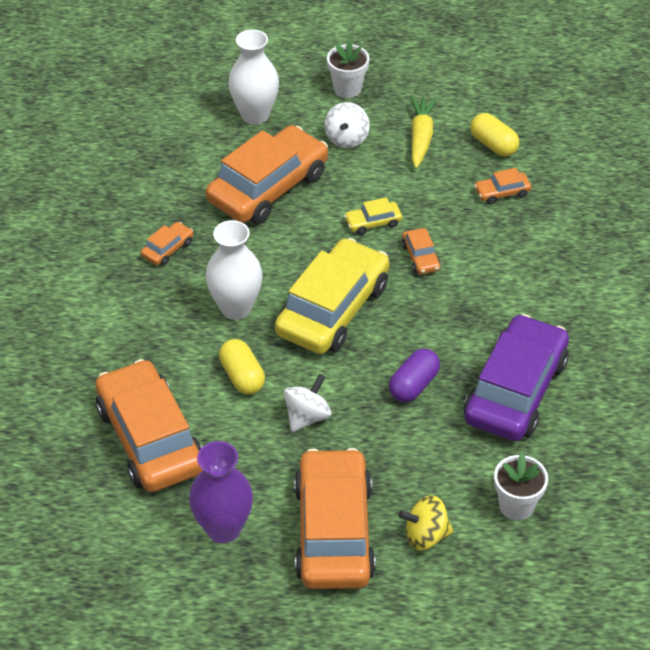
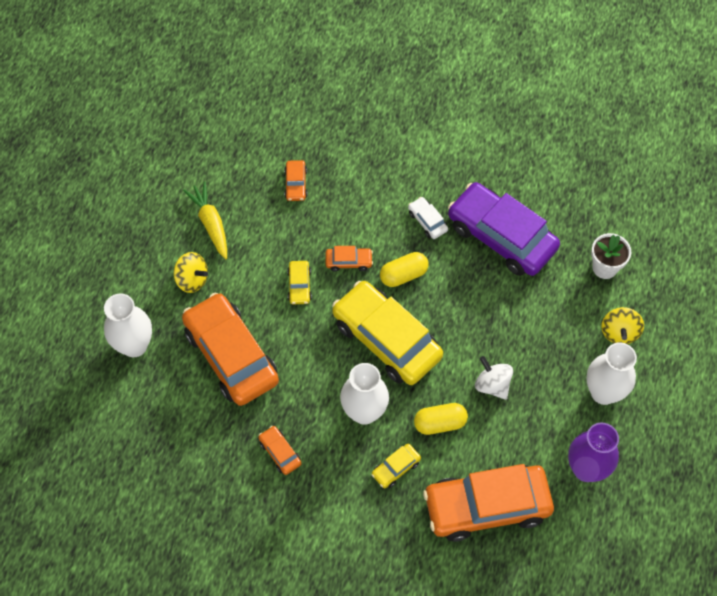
camera: 75 degrees left, 15 degrees up
(175, 348) = (396, 468): none -> yellow car
(334, 531) = (603, 392): orange car -> white vase
(347, 88) = (128, 263): white flower pot -> none
(347, 139) = (192, 279): white spinning top -> yellow spinning top
(413, 385) = (479, 302): purple capsule -> none
(421, 137) = (211, 223): yellow carrot -> yellow carrot turned 45 degrees clockwise
(493, 145) = (239, 174): yellow capsule -> yellow capsule (403, 275)
(505, 316) = (427, 221): none -> white car

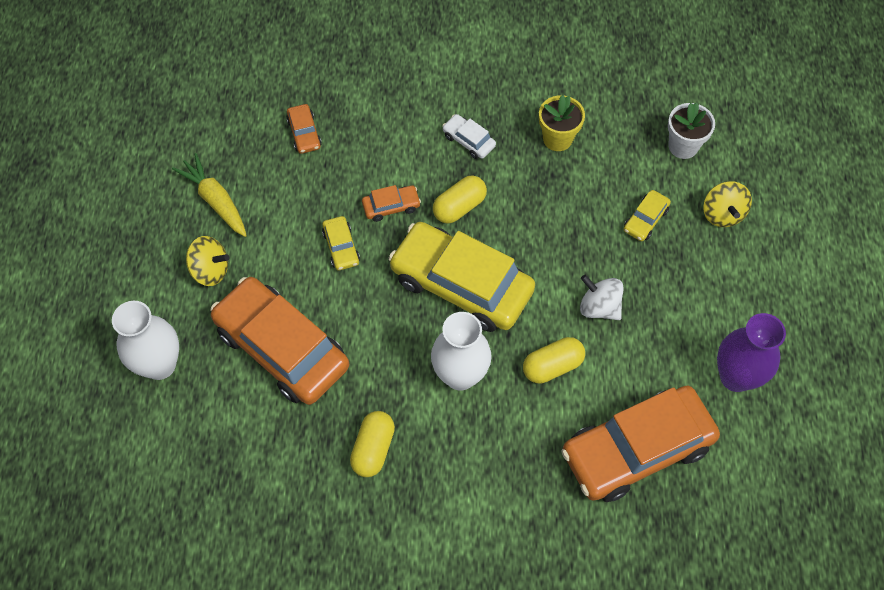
camera: 15 degrees left, 0 degrees up
(280, 452) = (373, 449): orange car -> yellow capsule
(396, 468) = (517, 432): yellow car -> yellow car (645, 220)
(501, 236) = (557, 139): purple car -> yellow flower pot
(603, 392) = (727, 285): white vase -> none

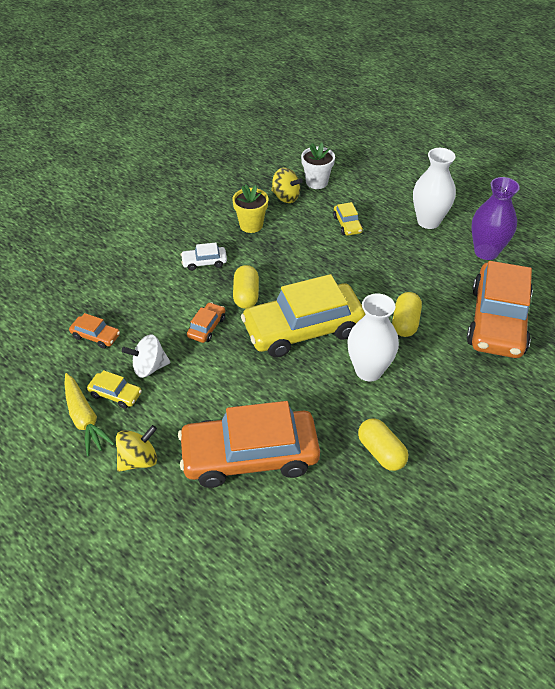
camera: 50 degrees left, 15 degrees down
(160, 365) = (182, 546): white vase -> white vase (428, 221)
(215, 200) = (85, 419): yellow carrot -> yellow carrot turned 120 degrees counterclockwise
(341, 247) = (207, 372): yellow car -> yellow car (115, 394)
(599, 307) = (385, 278): white spinning top -> white spinning top (149, 367)
(722, 214) = (377, 194): yellow spinning top -> yellow spinning top (286, 197)

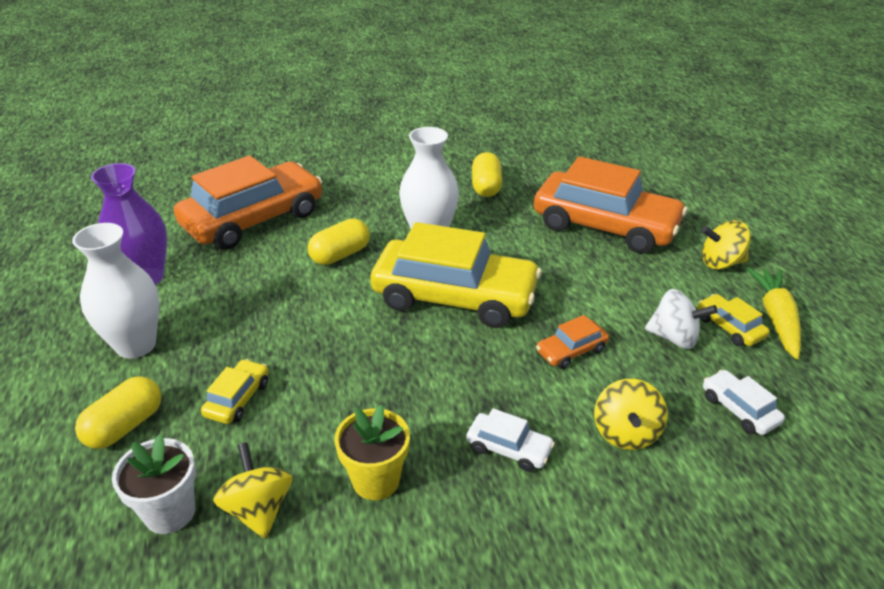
camera: 145 degrees left, 10 degrees down
(96, 336) = (739, 409): orange car -> white car
(152, 295) = (625, 433): none -> yellow spinning top
(246, 295) = (487, 366): yellow capsule -> yellow capsule (125, 426)

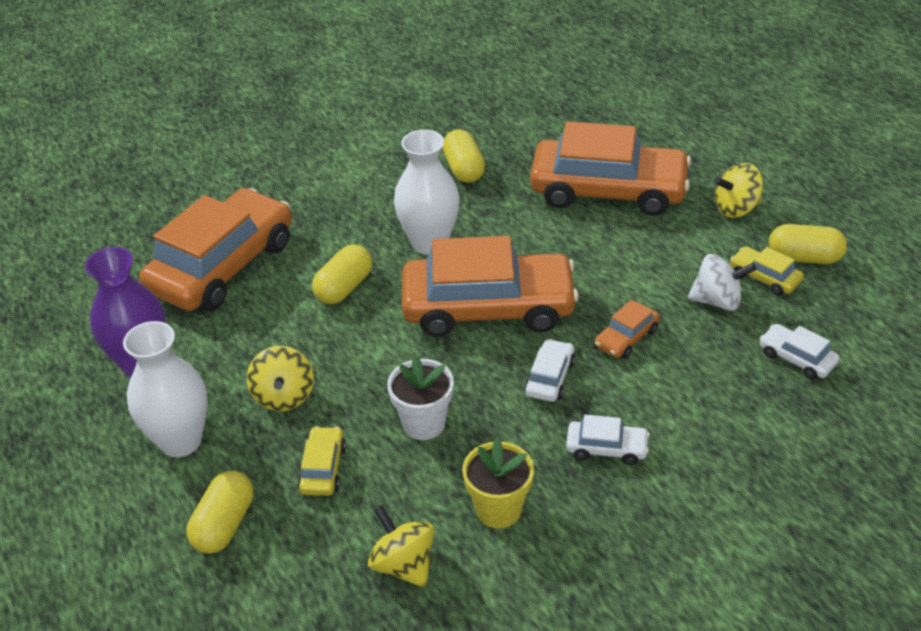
camera: 15 degrees left, 5 degrees up
(170, 512) = (321, 590): white flower pot -> white flower pot (424, 423)
(454, 297) = (488, 307): yellow car -> orange car
(482, 369) = (550, 378): none -> white car
(625, 433) = (705, 406): yellow spinning top -> yellow spinning top (284, 396)
(776, 318) = (804, 258): yellow carrot -> yellow capsule

